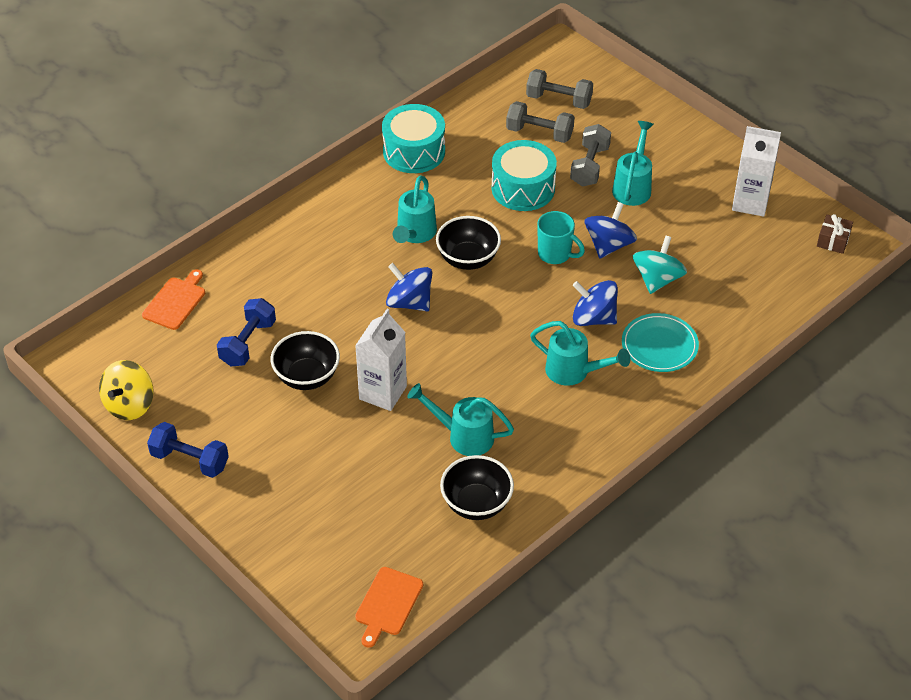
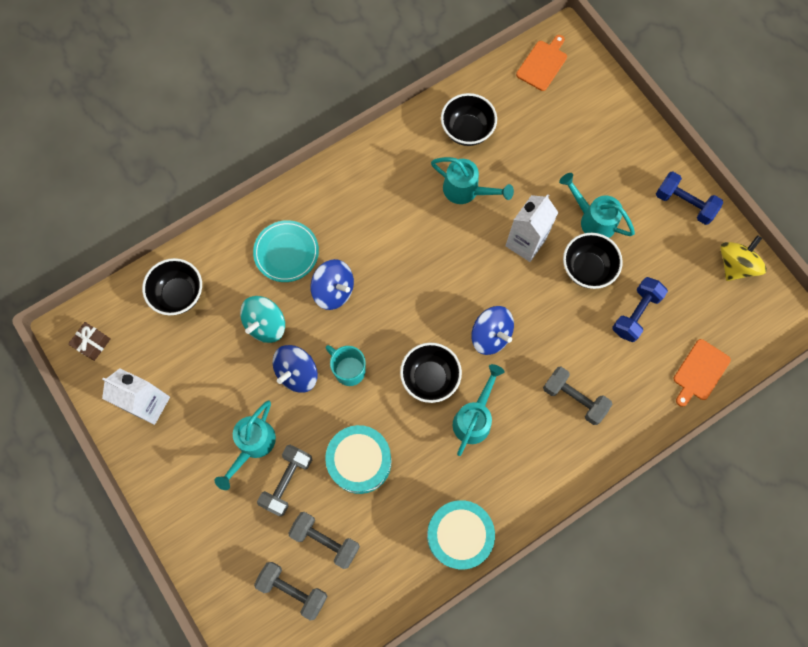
camera: 170 degrees left, 25 degrees up
(312, 263) = (574, 398): none -> grey dumbbell
(574, 372) = (364, 237): turquoise watering can -> turquoise watering can (592, 219)
(763, 292) = (179, 294): none -> black bowl

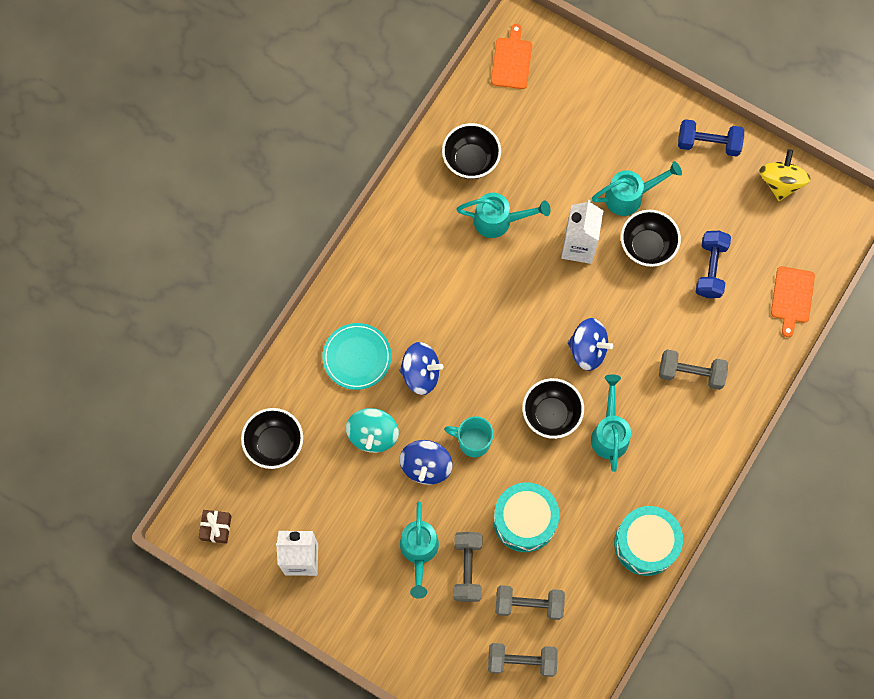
camera: 25 degrees left, 0 degrees up
(592, 219) = (630, 196): turquoise watering can -> turquoise watering can turned 150 degrees clockwise

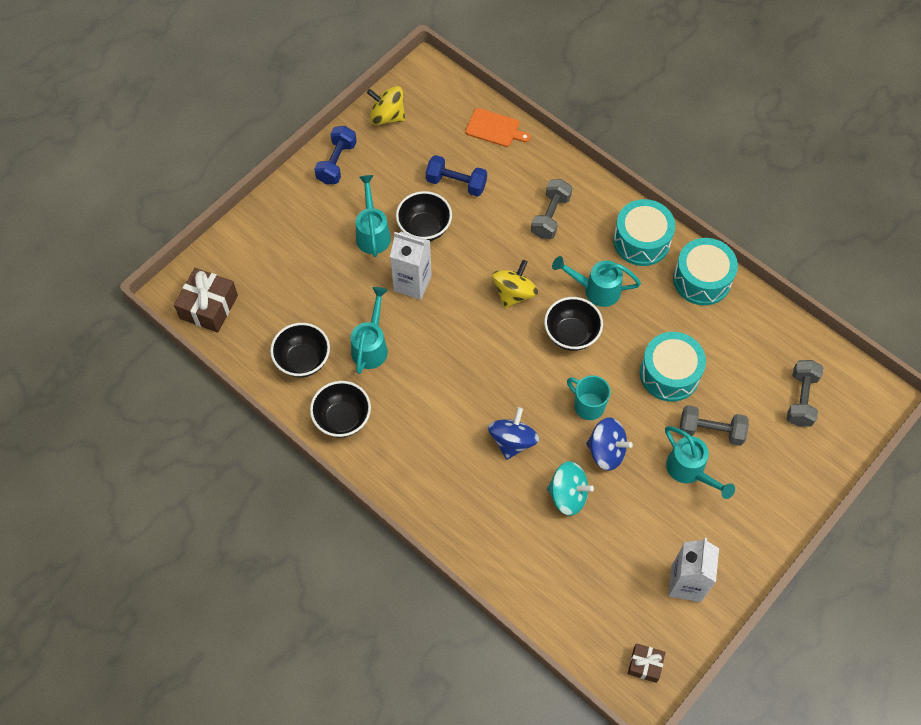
camera: 80 degrees left, 10 degrees down
(274, 444) = (563, 592): black bowl -> black bowl (342, 419)
(357, 357) = (485, 498): turquoise plate -> none
(419, 552) = (690, 471): turquoise watering can -> turquoise watering can turned 45 degrees clockwise
(473, 441) = (588, 406): turquoise mug -> turquoise mug turned 105 degrees clockwise
(512, 61) = (209, 307): orange cutting board -> brown gift
(529, 604) = (748, 384): grey dumbbell -> none
(588, 349) = (514, 293): blue spinning top -> yellow spinning top
(681, 474) = (641, 241): none -> turquoise drum

